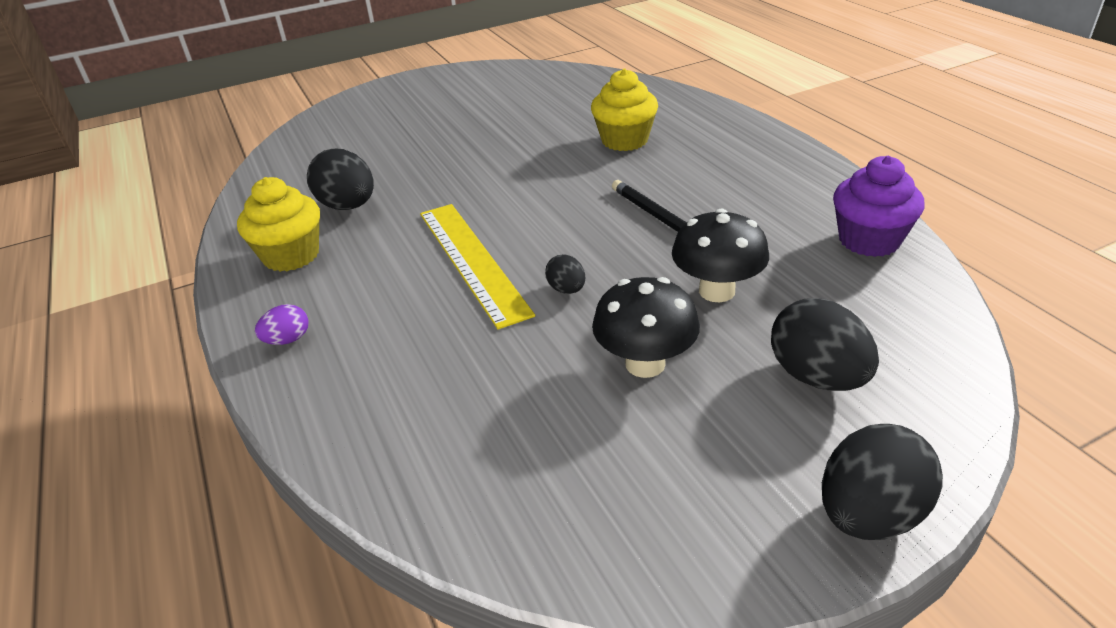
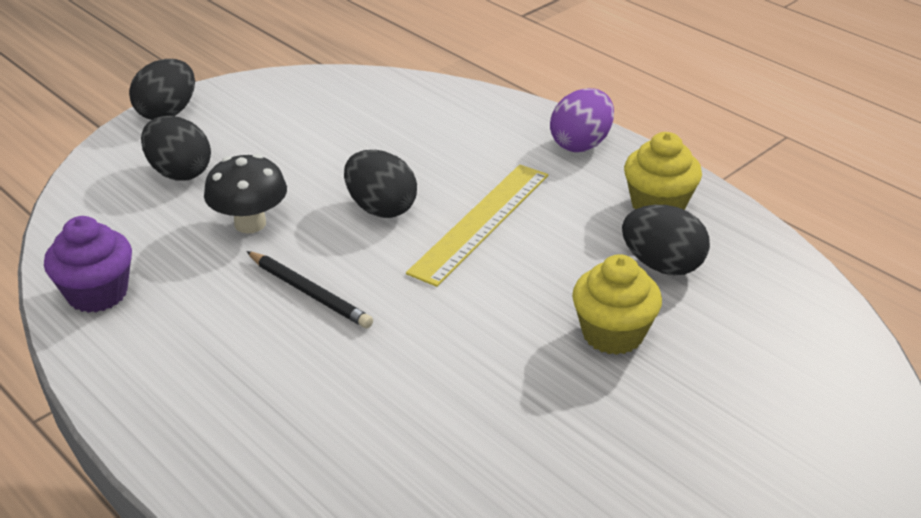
camera: 160 degrees right, 0 degrees up
(288, 340) = (581, 144): purple egg -> purple egg, size x1.92
(472, 261) = (481, 222): yellow ruler -> yellow ruler turned 75 degrees clockwise
(566, 289) = (381, 208): black egg -> black egg, size x1.92
(624, 140) = (381, 422): yellow cupcake -> yellow cupcake (612, 334)
(645, 364) = (302, 164): black mushroom -> none

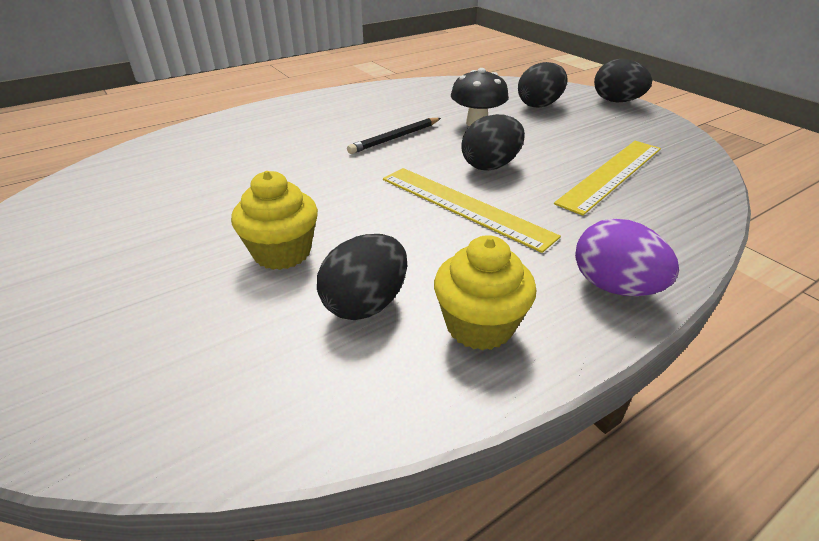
camera: 100 degrees right, 0 degrees up
(97, 293) = (417, 89): purple cupcake -> none
(386, 131) = (611, 174): none -> yellow ruler

